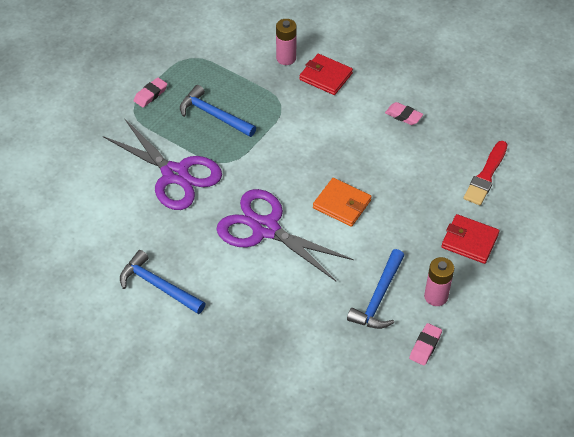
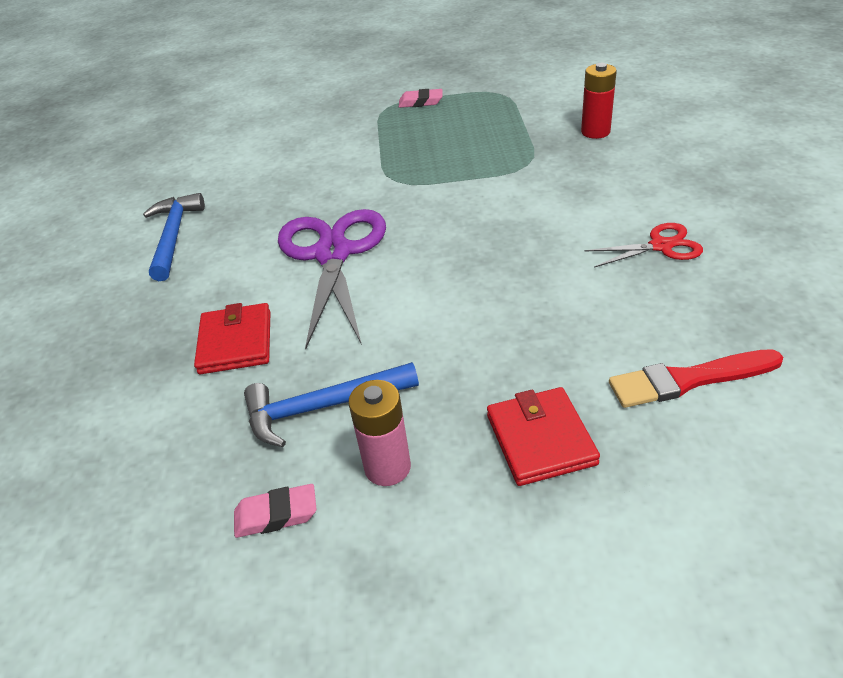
camera: 55 degrees right, 10 degrees down
(175, 174) = (338, 165): purple scissors -> none
(214, 115) = (448, 141): blue hammer -> none
(286, 58) = (595, 132): pink battery -> red battery
(325, 76) = (616, 165): red wallet -> red wallet (235, 342)
(342, 204) = (444, 284): orange wallet -> none
(403, 116) = (660, 246): pink eraser -> red scissors

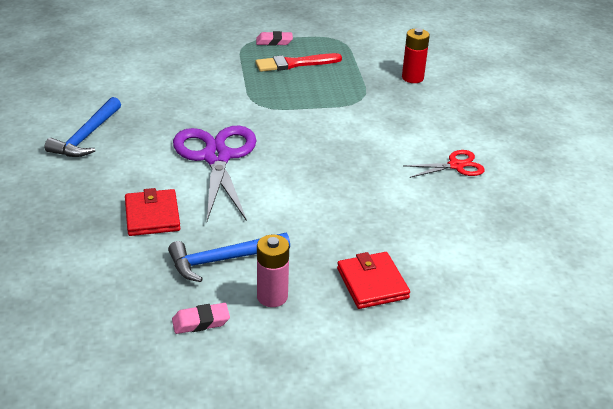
camera: 10 degrees left, 5 degrees down
(174, 236) = (86, 136): blue hammer -> blue hammer turned 150 degrees counterclockwise
(688, 380) = (468, 252): red brush -> red brush (294, 64)

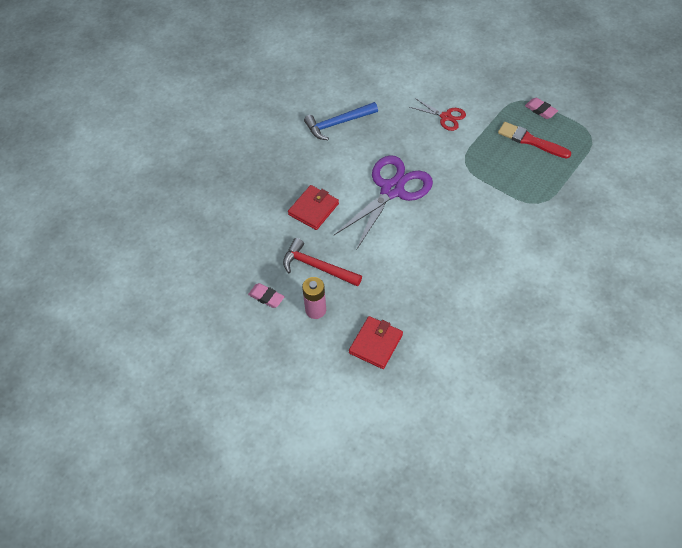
camera: 50 degrees right, 20 degrees up
(223, 260) = (317, 267): blue hammer -> red hammer
(412, 78) = (601, 207): red battery -> none
(456, 166) = (532, 302): red scissors -> red scissors (445, 117)

